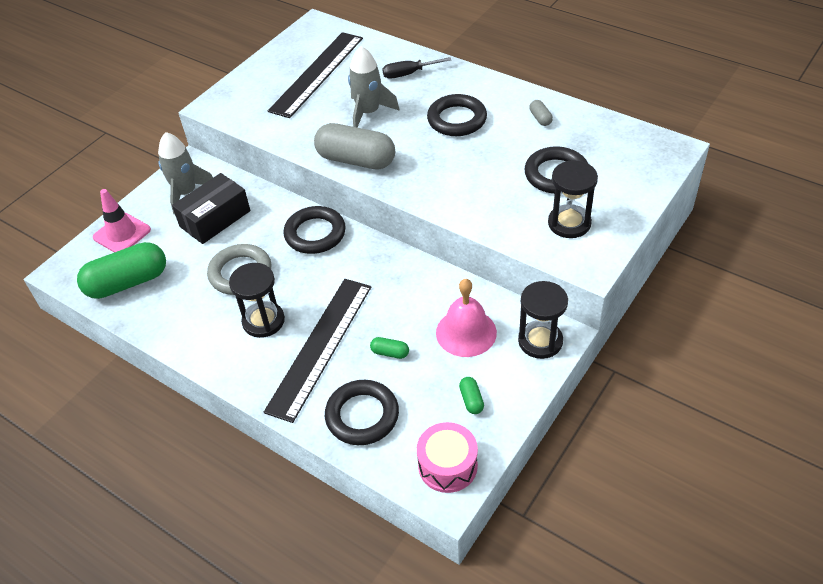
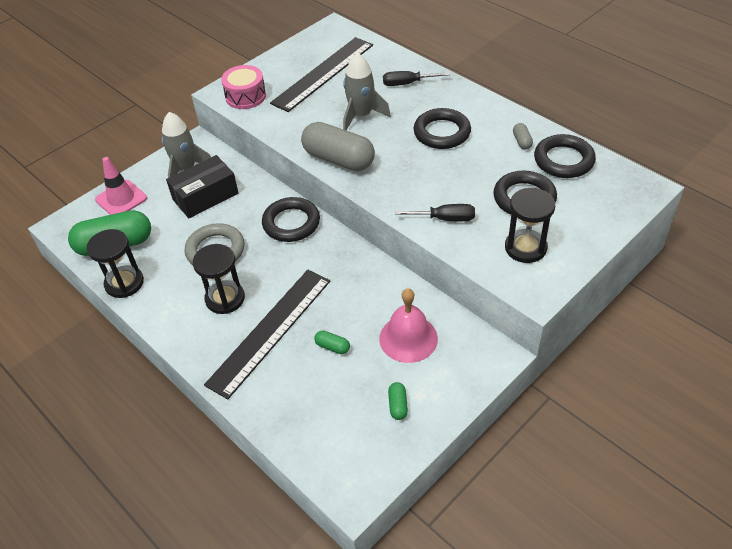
camera: 10 degrees right, 0 degrees up
(362, 415) = (292, 403): black ring -> black ring (563, 160)
(447, 465) = (360, 465): pink drum -> pink drum (245, 96)
(481, 206) = (445, 219): none -> black screwdriver
(540, 341) = (477, 358): black hourglass -> black hourglass (124, 283)

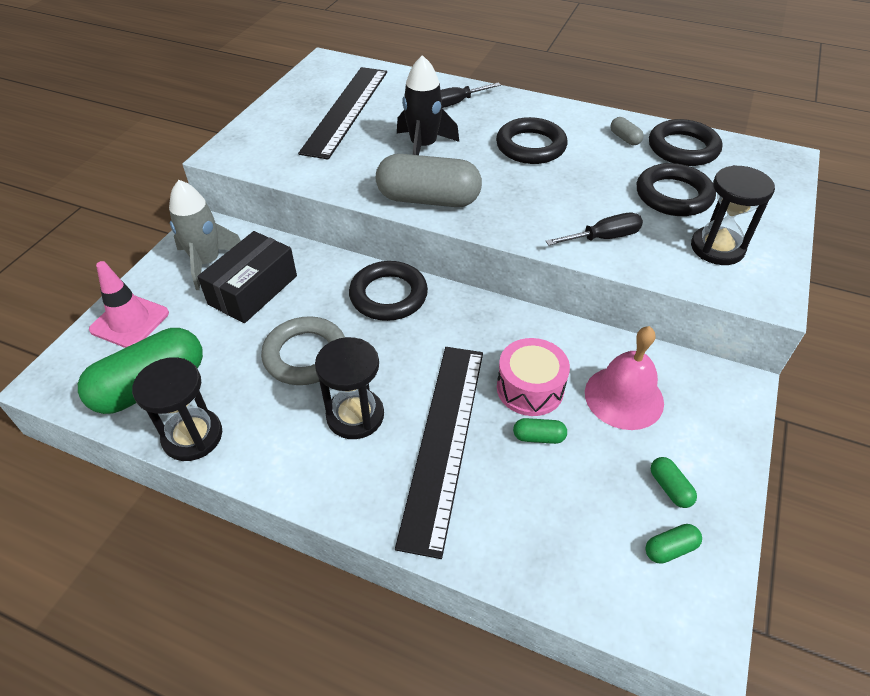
camera: 25 degrees left, 0 degrees up
(245, 96) = (260, 152): pink drum -> pink drum (530, 388)
(361, 116) = (423, 146): grey rocket -> black rocket
(371, 441) = (670, 549): none -> green capsule

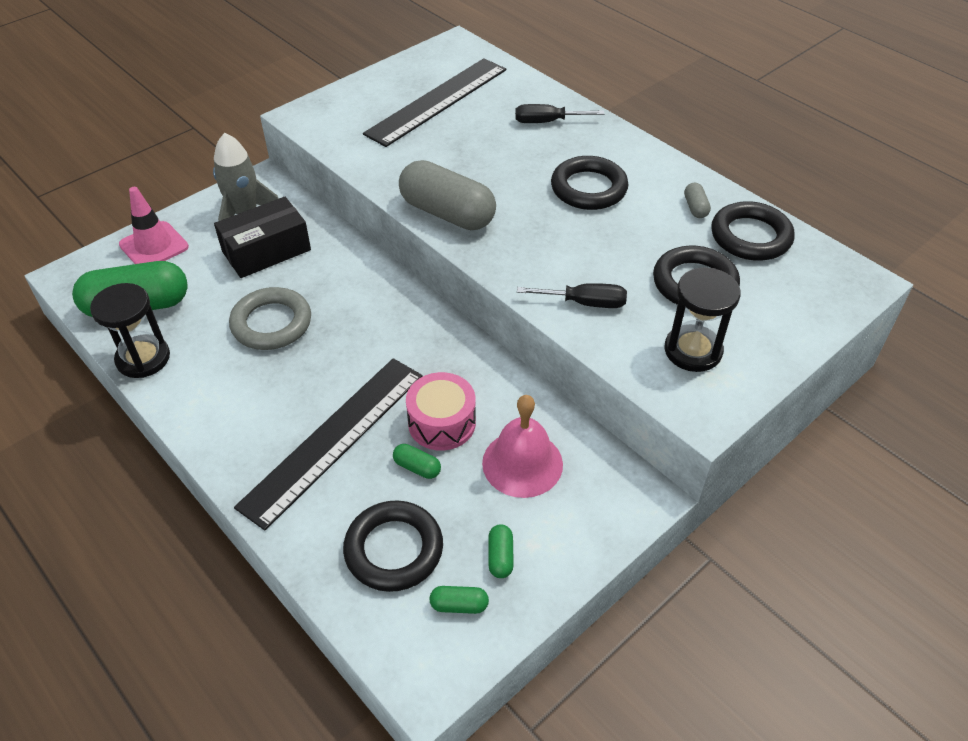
camera: 25 degrees right, 0 degrees up
(355, 415) = (277, 389): black hourglass -> none
(388, 295) = (377, 294): black ring -> black ring (394, 549)
(423, 146) = (482, 159): black rocket -> none

